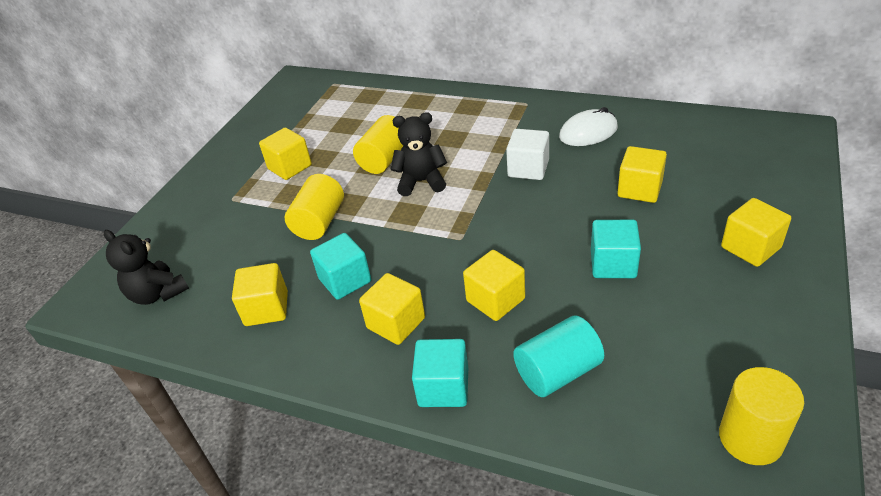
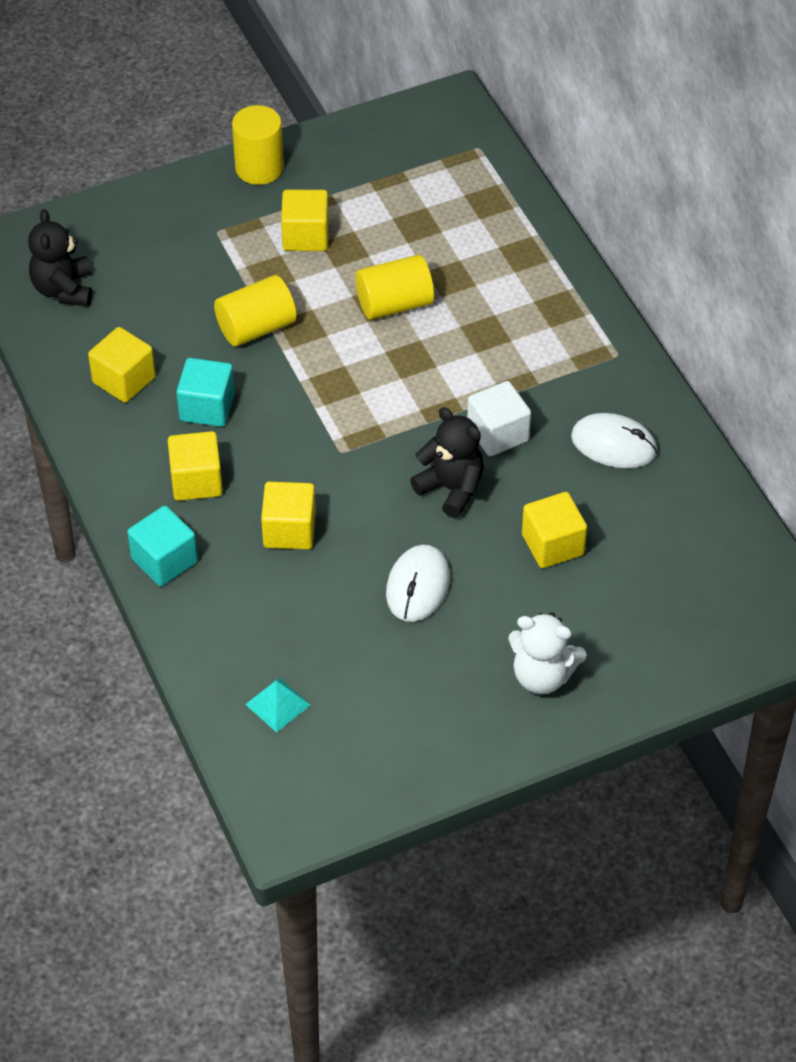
camera: 40 degrees right, 10 degrees up
(421, 182) = (390, 361): black teddy bear -> black teddy bear (451, 488)
(557, 372) = (251, 623): turquoise cylinder -> none
(613, 264) = (417, 586): turquoise cube -> white mouse
(656, 405) = (278, 704): none -> turquoise pyramid
(750, 247) = (542, 676): yellow cube -> white teddy bear
(750, 438) = (301, 778): yellow cylinder -> yellow cylinder (259, 168)

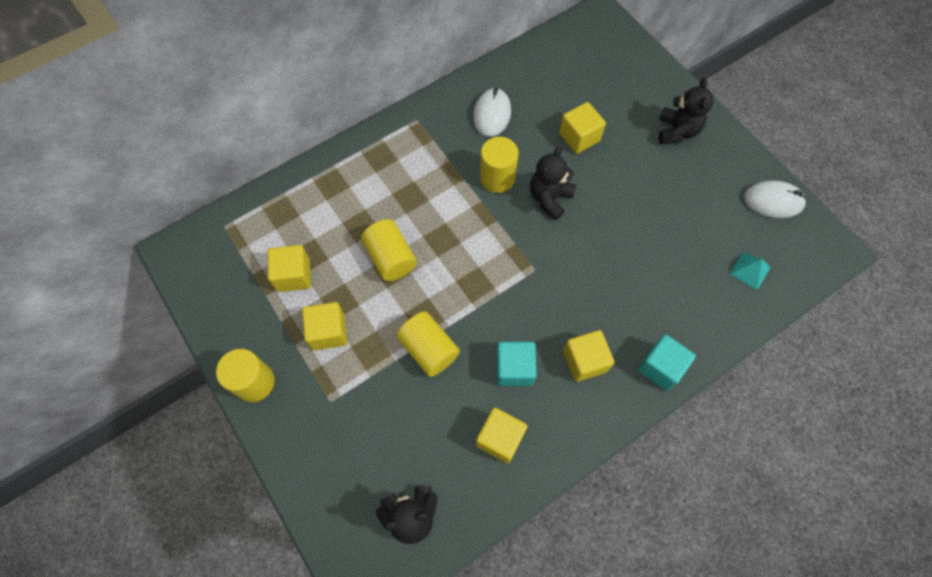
camera: 100 degrees left, 15 degrees up
(289, 530) = (611, 290): yellow cube -> yellow cube (293, 275)
(417, 586) = (633, 205): white mouse -> white mouse (773, 201)
(498, 434) = (497, 178): white cube -> yellow cylinder
(542, 676) = (677, 131): white teddy bear -> black teddy bear

